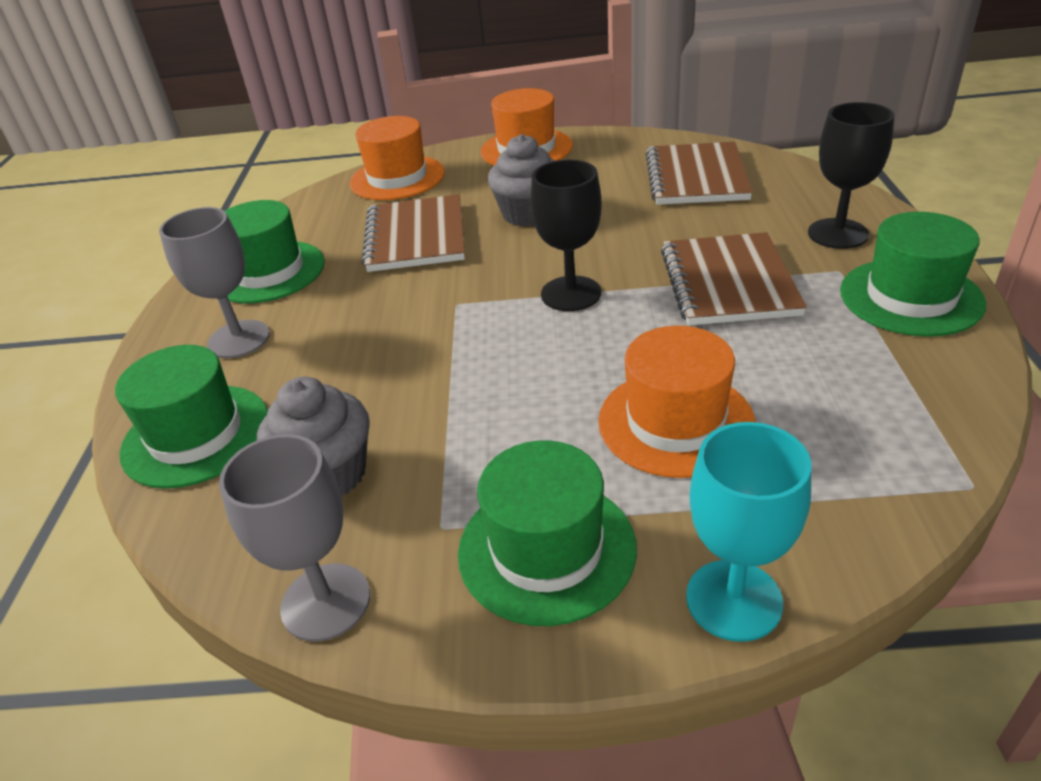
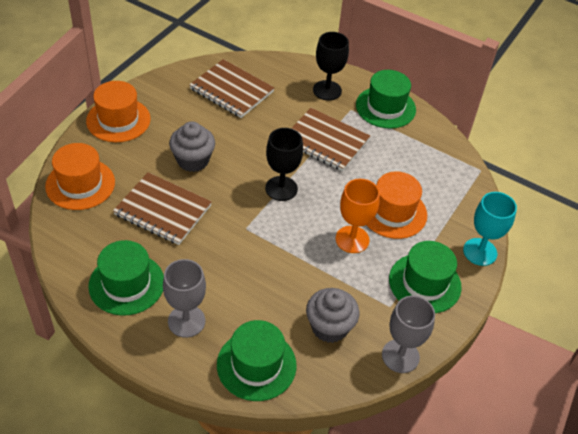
camera: 65 degrees left, 10 degrees up
(551, 407) = (352, 239): none -> orange goblet

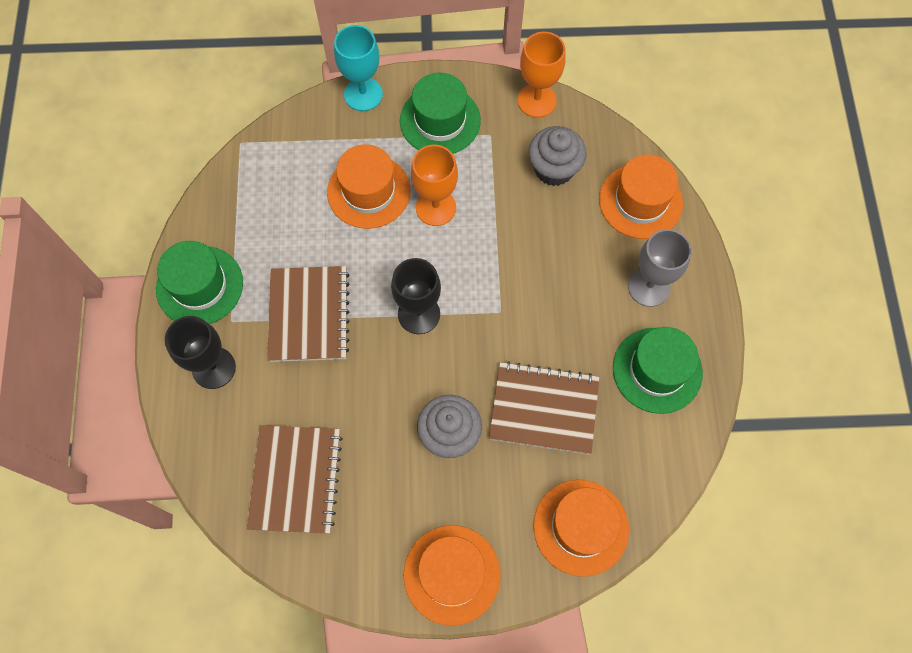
camera: 120 degrees left, 20 degrees up
(163, 210) = (544, 409): brown notebook -> brown notebook turned 75 degrees counterclockwise
(256, 365) = (640, 201): green hat -> orange hat
(400, 356) = (536, 100): grey goblet -> orange goblet

